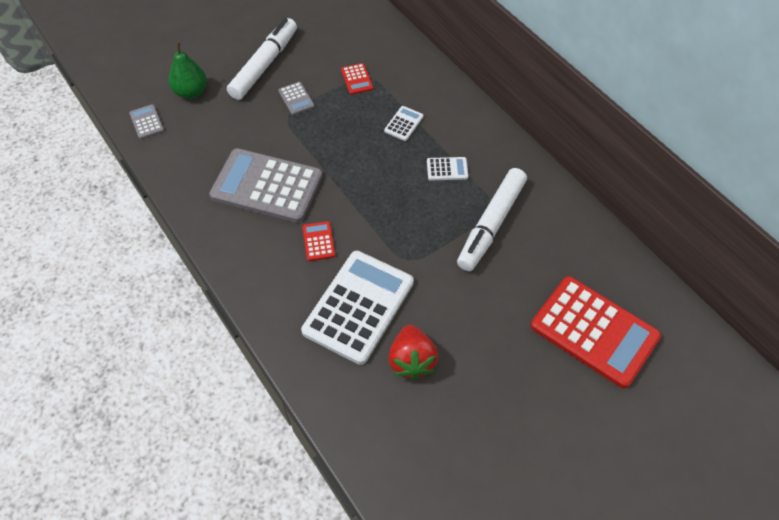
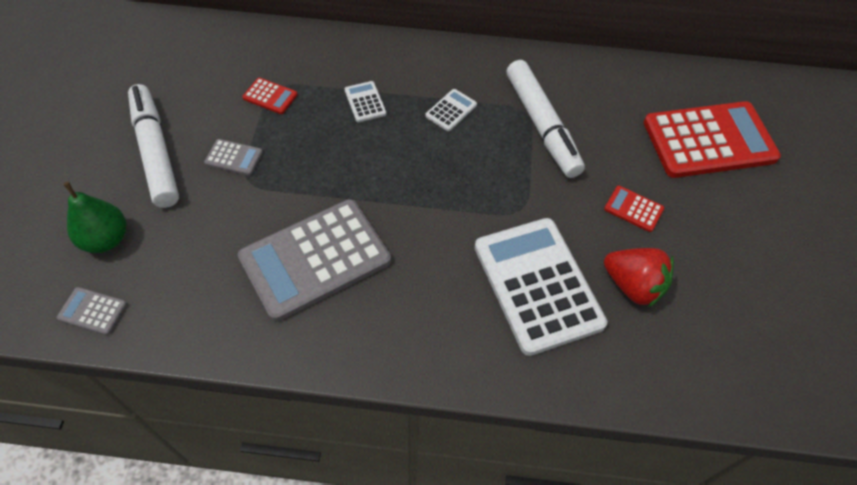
camera: 50 degrees left, 0 degrees up
(318, 241) = (430, 264): red calculator -> red calculator (633, 209)

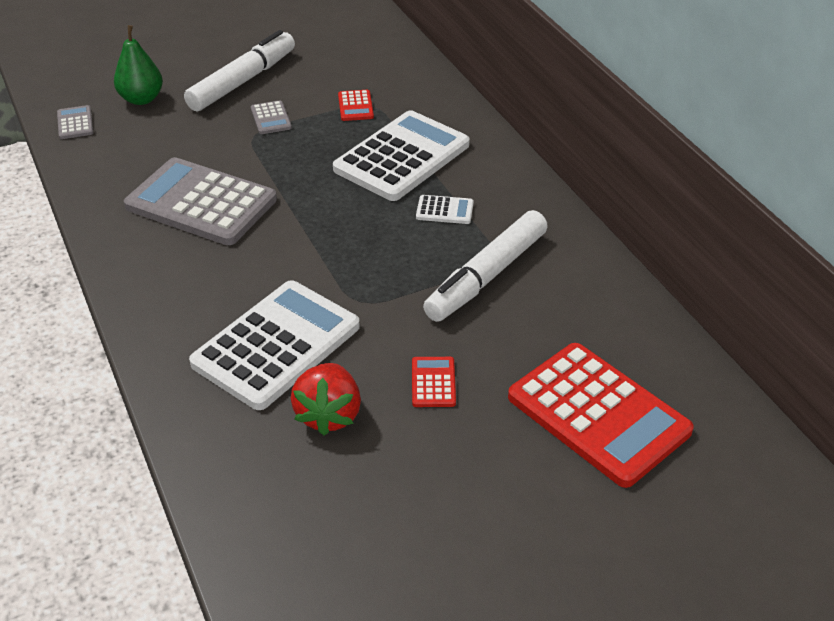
camera: 60 degrees right, 15 degrees down
(365, 102) = (402, 157): white calculator -> white calculator, size x2.41

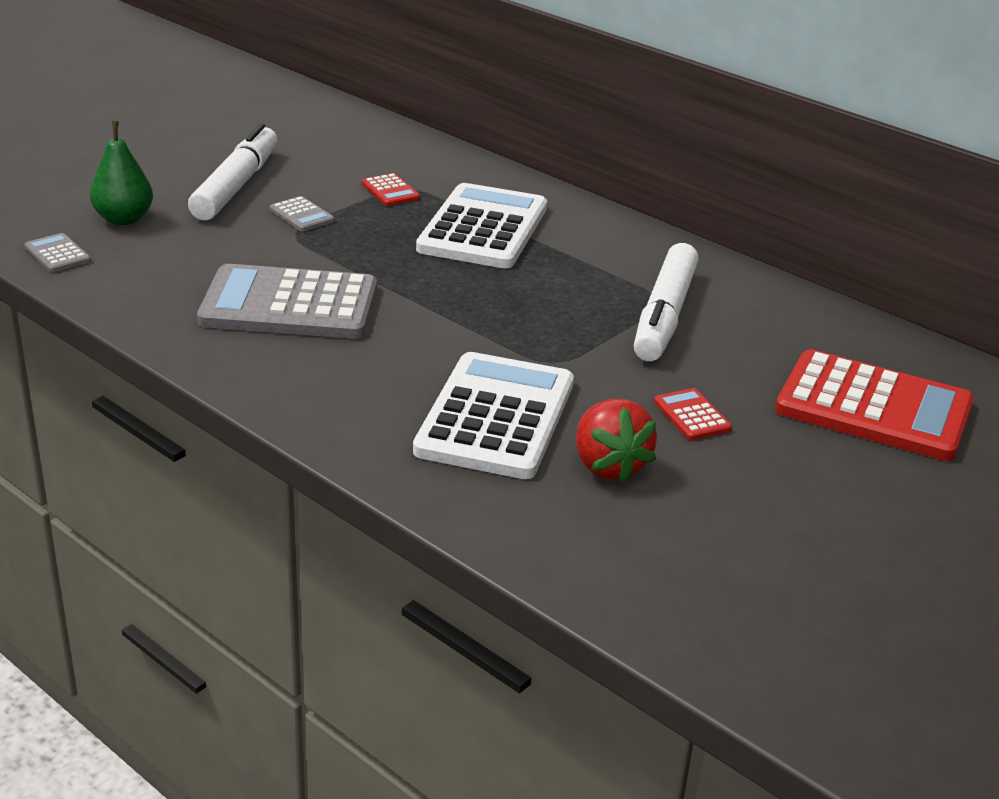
camera: 25 degrees left, 10 degrees down
(444, 210) = (570, 267): white calculator -> none

